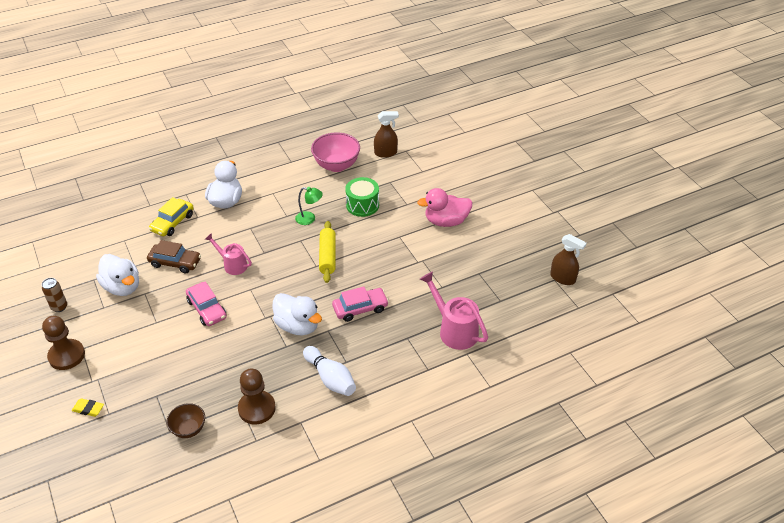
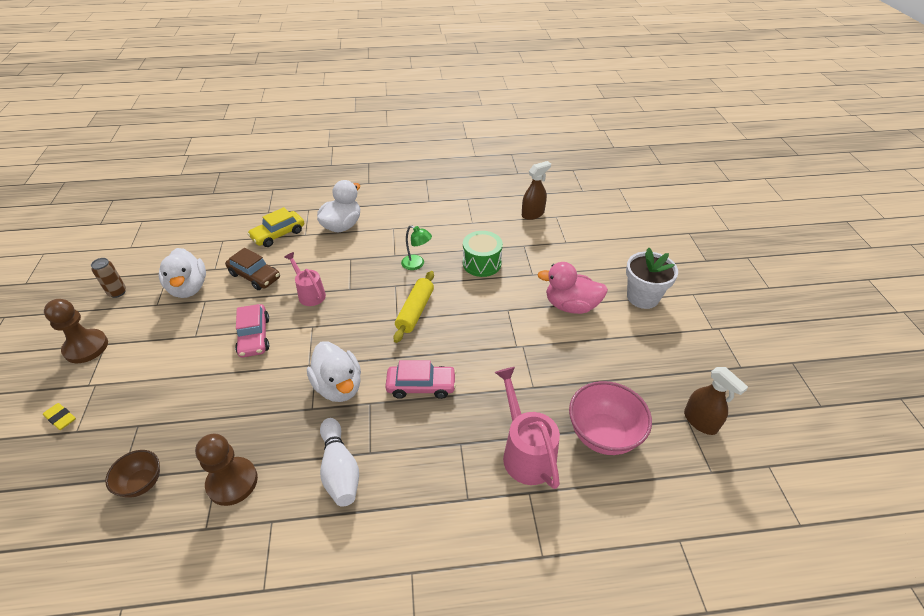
camera: 20 degrees right, 0 degrees up
(336, 165) = (473, 215): pink bowl -> pink bowl (603, 435)
(386, 153) = (533, 214): brown spray bottle -> brown spray bottle turned 45 degrees counterclockwise
(497, 201) = (642, 297): none -> white flower pot

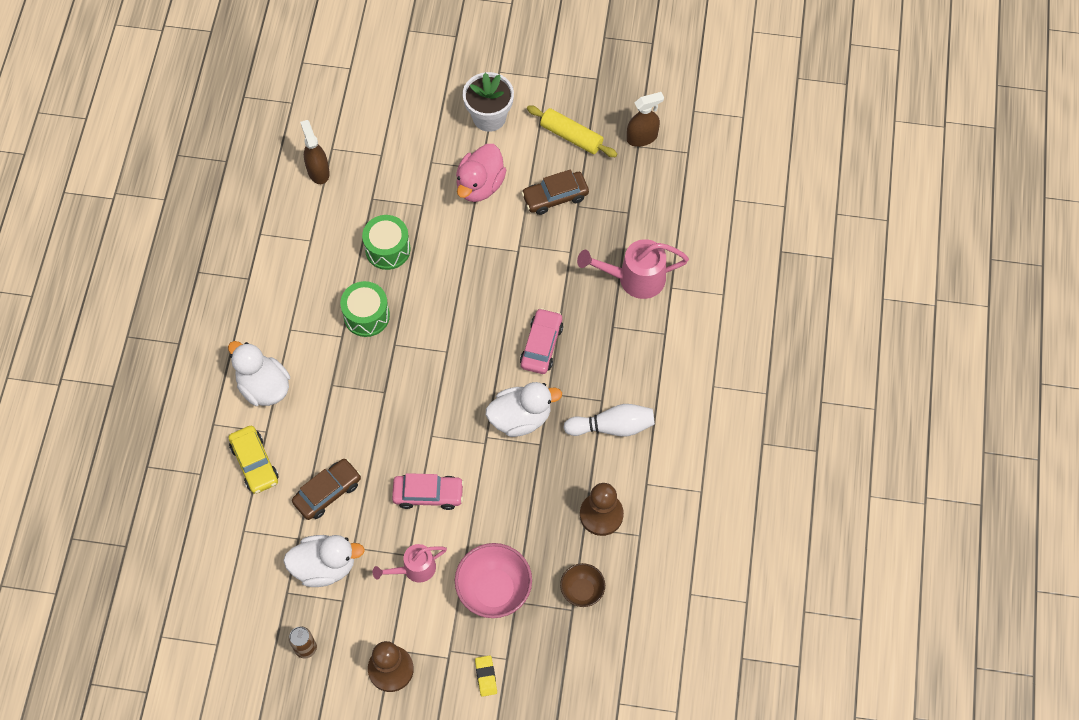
camera: 75 degrees left, 20 degrees up
(61, 418) = (486, 676): yellow eraser -> yellow eraser turned 60 degrees counterclockwise
(309, 293) = (378, 434): pink watering can -> pink watering can (414, 569)
(415, 311) = (441, 332): yellow rolling pin -> yellow rolling pin (571, 136)
(417, 264) = (366, 316): green lamp -> green drum
(588, 362) = (555, 197): none -> brown car
(603, 435) = (634, 214): pink bowl -> pink bowl (494, 590)

